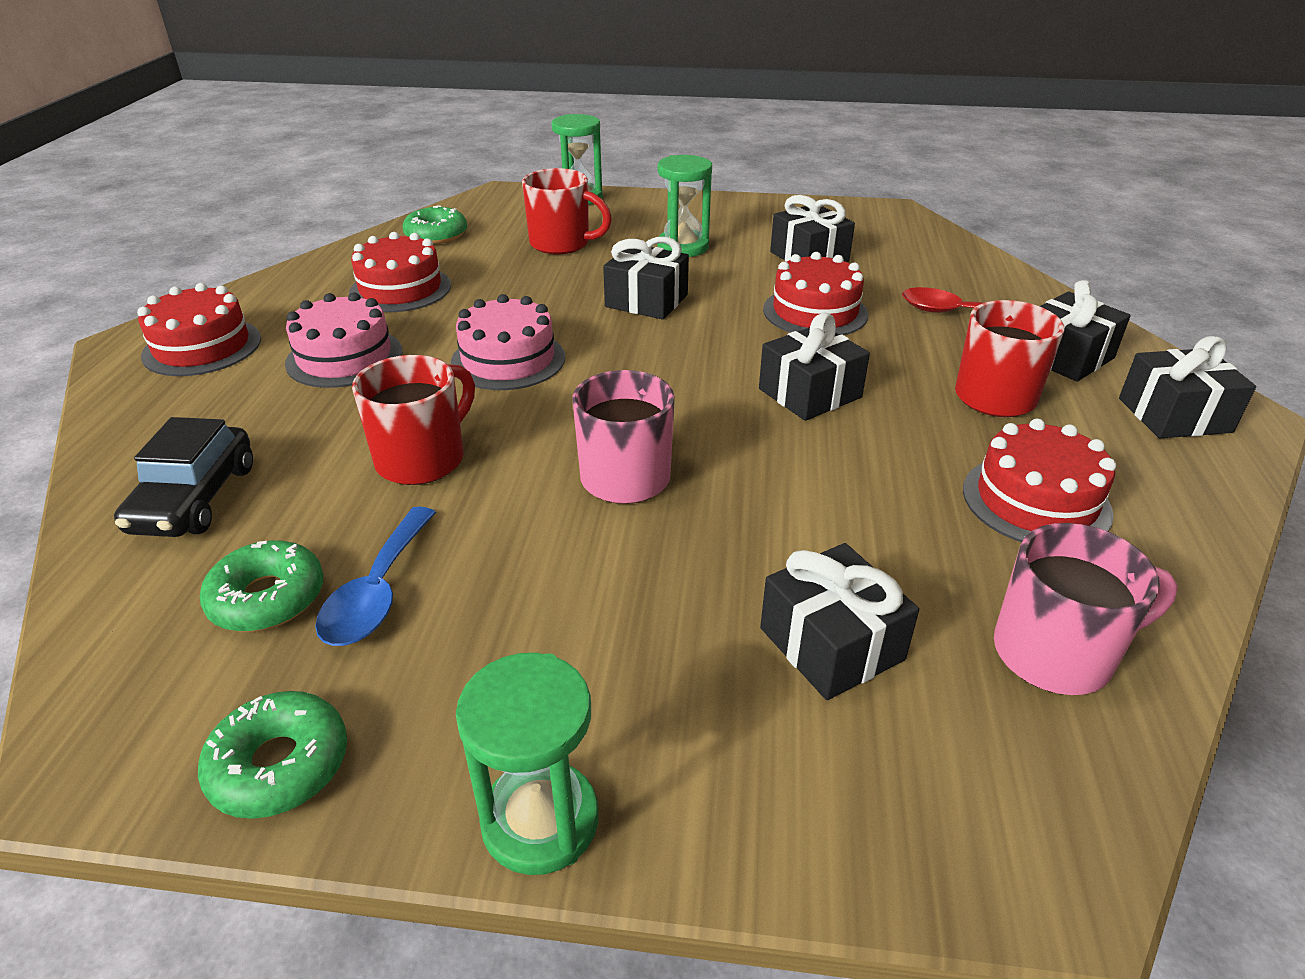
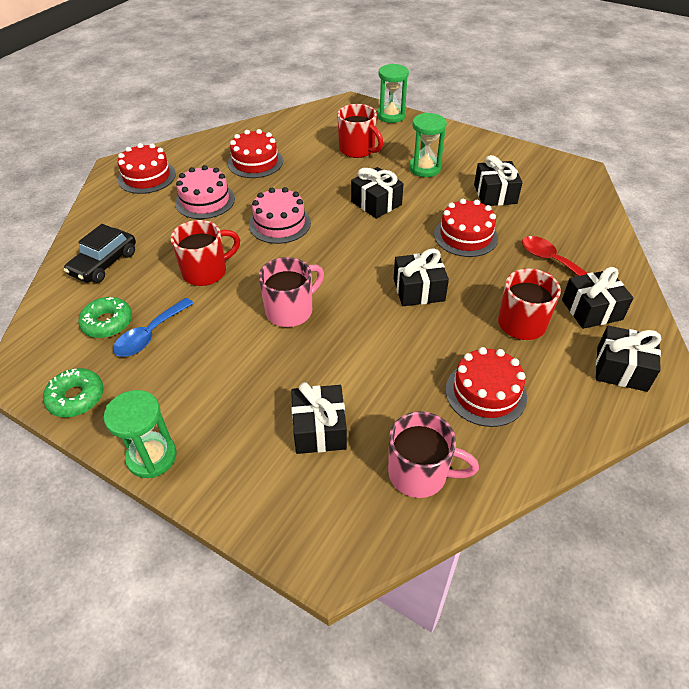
camera: 25 degrees right, 10 degrees up
(436, 235) = (295, 127): green donut -> none

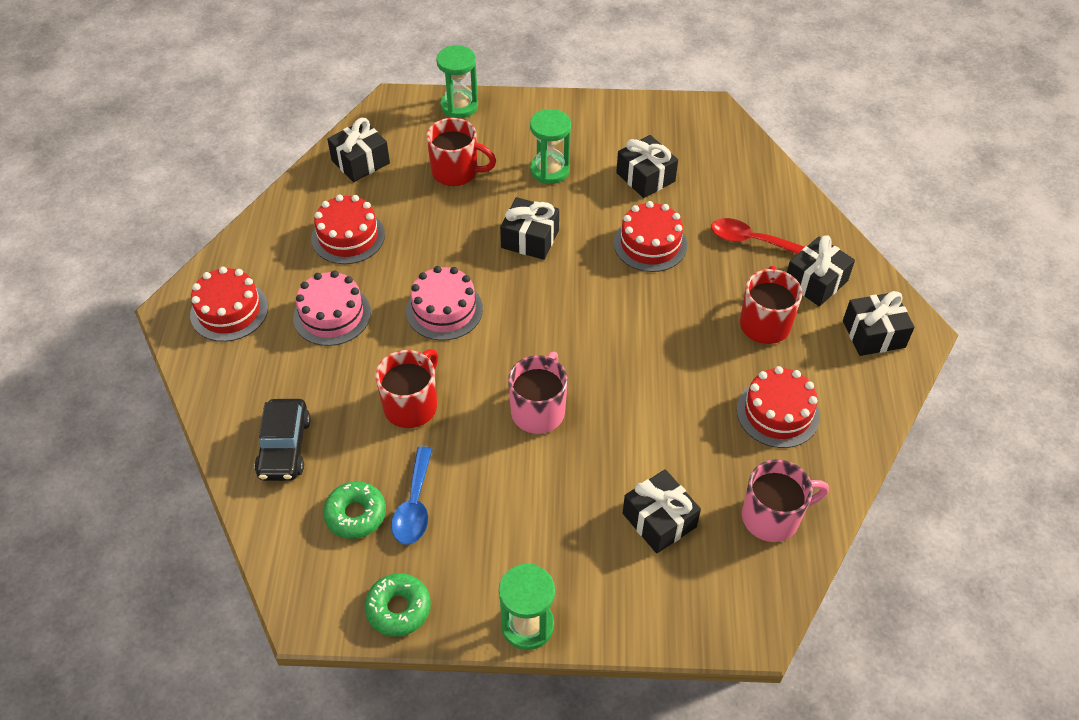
camera: 30 degrees left, 5 degrees up
(418, 290) = (647, 329): black gift -> black gift (360, 162)

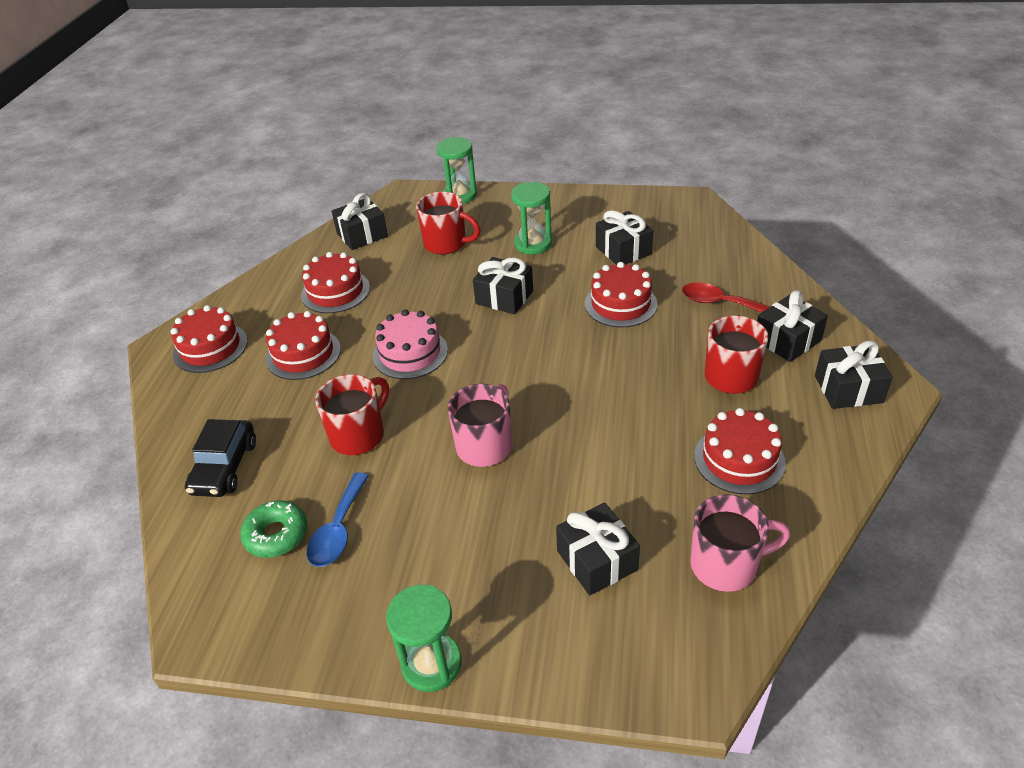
camera: 10 degrees right, 10 degrees down
(332, 315) = (303, 354): pink cake -> red cake
(398, 608) = (295, 634): green donut -> none

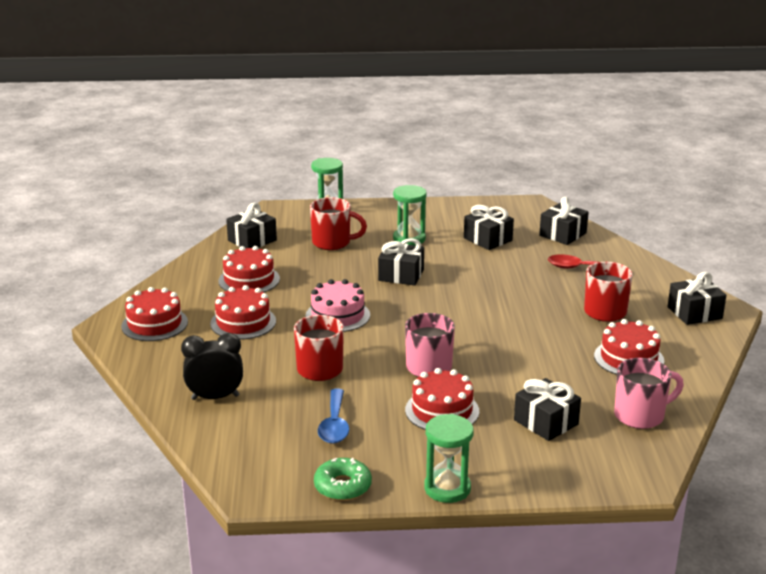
camera: 15 degrees left, 15 degrees down
(225, 467) = (215, 397): black car -> black clock
(276, 535) = (284, 432): green donut -> green donut (342, 486)
(620, 304) = (500, 273): red cake -> red cake (442, 410)
(787, 340) = (639, 287): black gift -> black gift (562, 234)

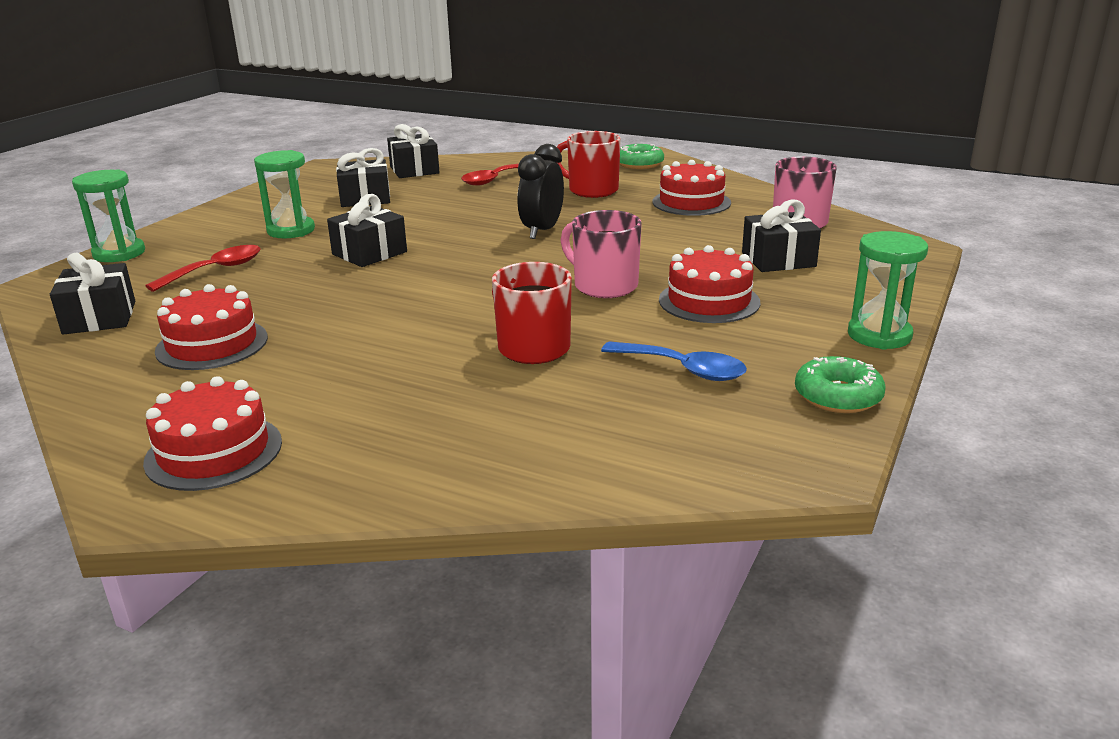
camera: 60 degrees left, 0 degrees up
(215, 397) = (519, 443): black clock -> black clock (542, 231)
(243, 322) = (329, 374): red cake -> none
(332, 243) = (215, 270): red mug -> red spoon
(337, 315) = (410, 308): pink cake -> none
(694, 313) = (639, 164): black gift -> green donut

